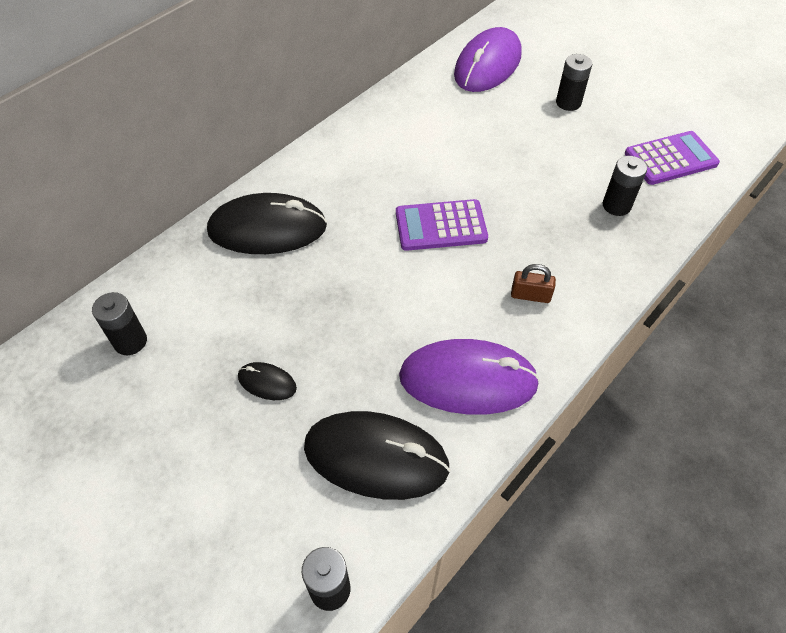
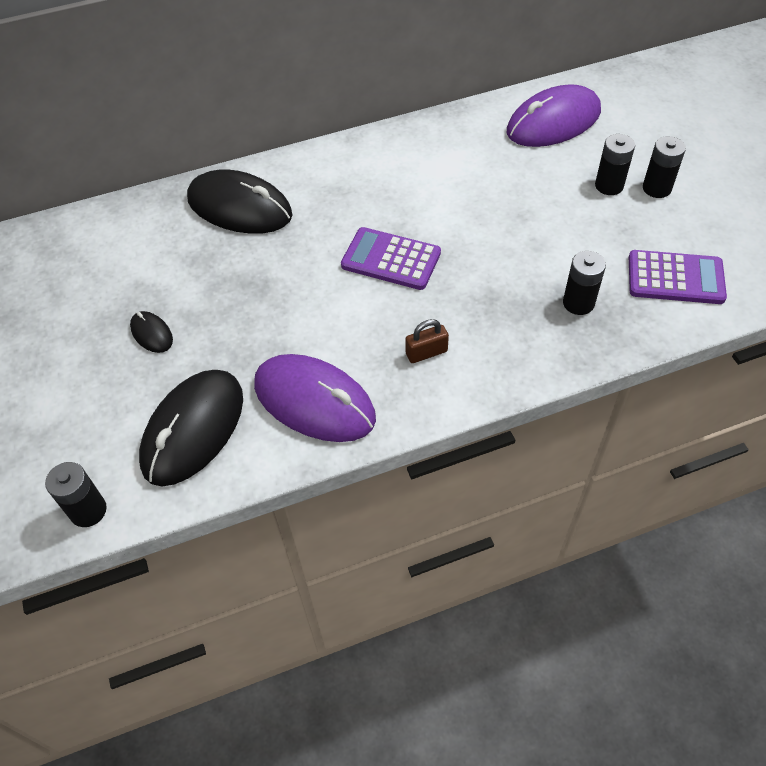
camera: 30 degrees right, 0 degrees up
(130, 341) = (74, 259): black battery -> black battery (656, 188)
(376, 457) = (193, 429): black mouse -> black mouse turned 75 degrees clockwise
(530, 295) = (426, 353): brown padlock -> brown padlock turned 60 degrees counterclockwise

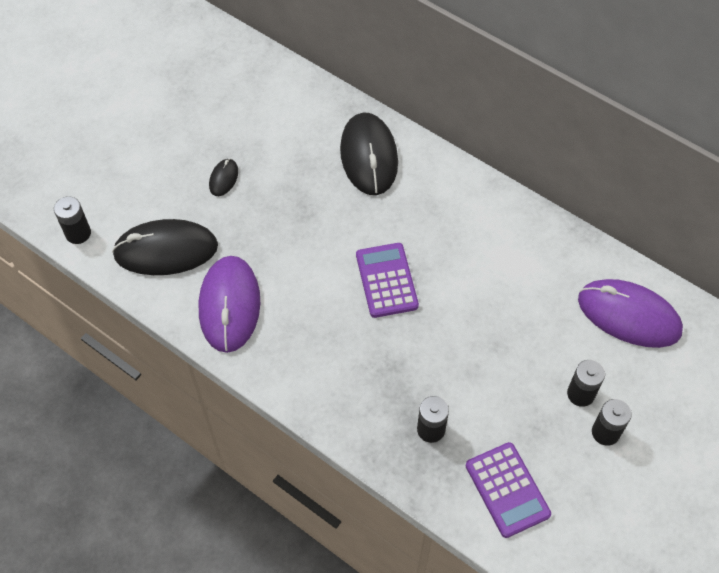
camera: 55 degrees right, 5 degrees up
(426, 353) = (314, 350): brown padlock -> none

